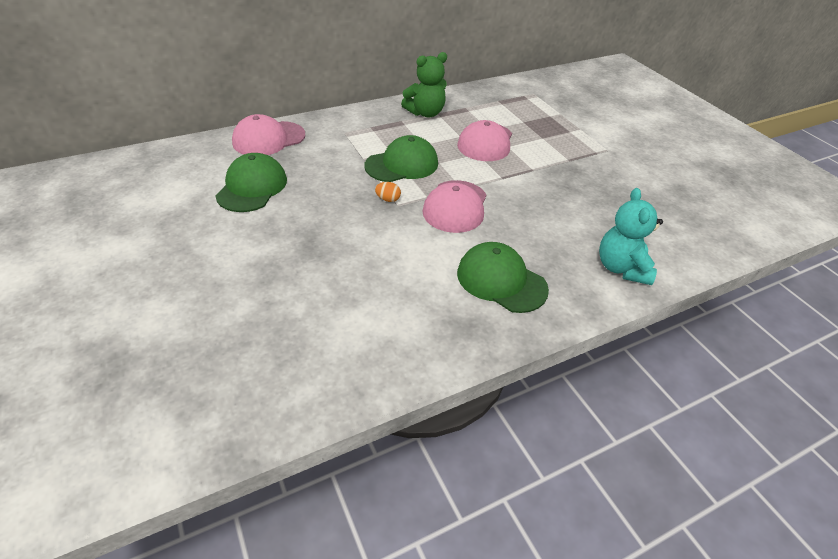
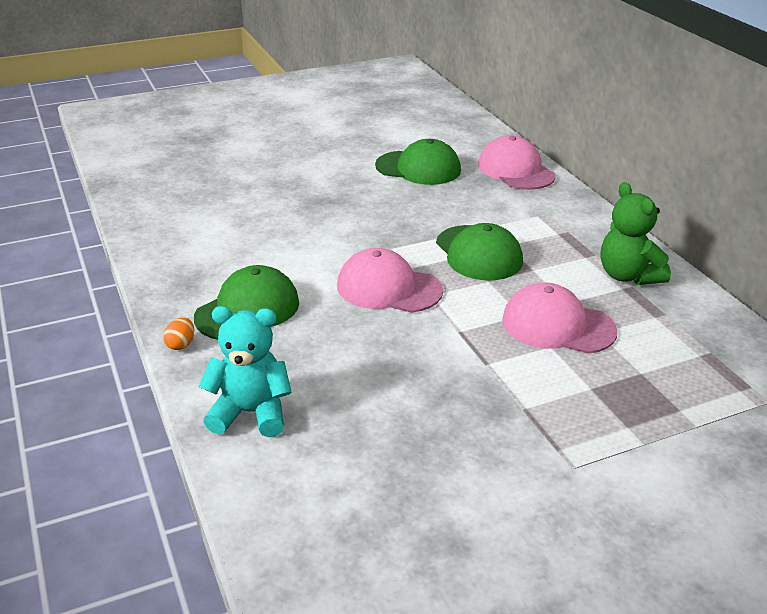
camera: 95 degrees right, 10 degrees down
(388, 199) = (401, 243): orange egg -> orange egg (181, 344)

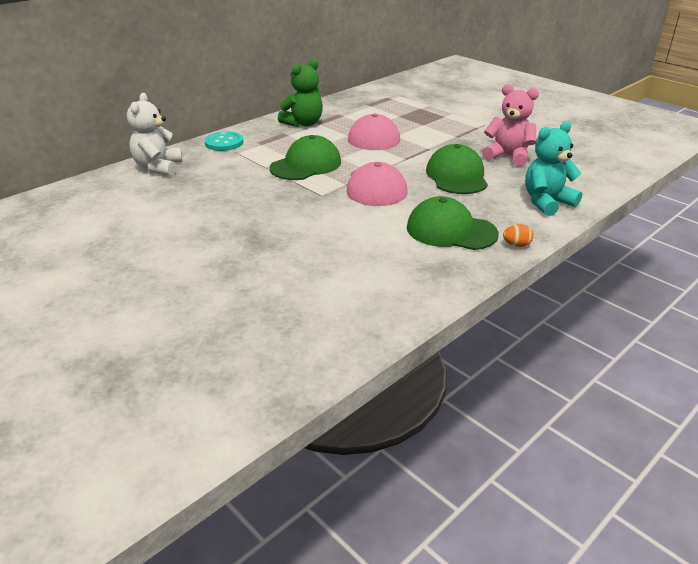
camera: 110 degrees left, 0 degrees up
(250, 413) = (547, 202): turquoise teddy bear -> turquoise teddy bear turned 75 degrees clockwise
(416, 438) = (508, 156): none -> pink teddy bear
(418, 168) = (166, 207): green cap -> green cap (456, 176)
(516, 170) = (158, 167): pink cap -> white teddy bear
(574, 211) = (224, 143): none -> turquoise button

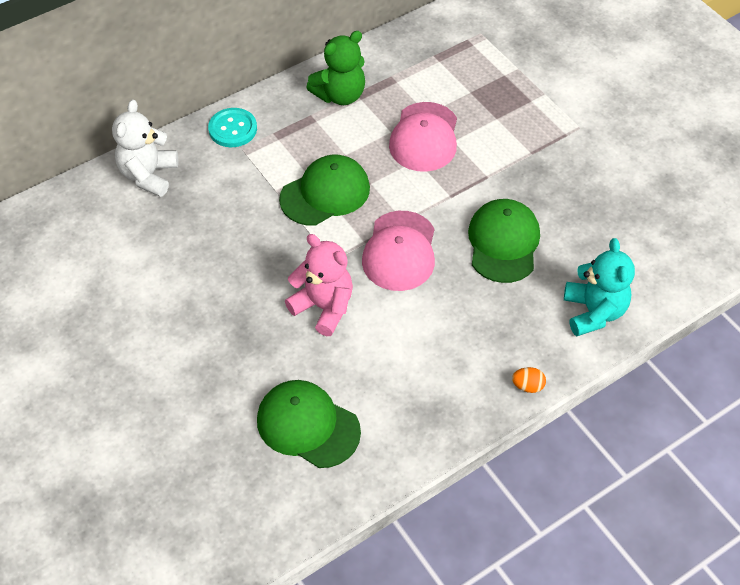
camera: 10 degrees right, 20 degrees up
(451, 231) = (462, 349): green cap -> green cap (308, 425)
(508, 156) = (583, 209): pink teddy bear -> pink teddy bear (323, 307)
(547, 202) = (593, 312): turquoise teddy bear -> turquoise teddy bear turned 105 degrees clockwise

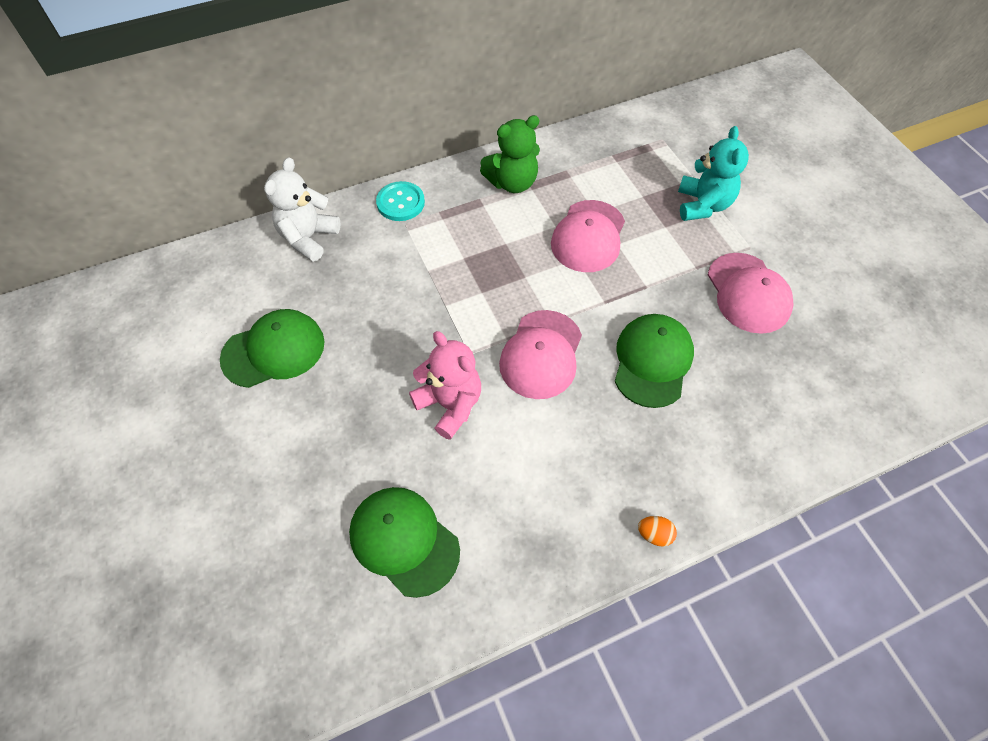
camera: 10 degrees right, 5 degrees up
(325, 193) = (477, 281): green cap -> green cap (274, 350)
(582, 170) = (748, 293): none -> pink cap
(593, 312) = (740, 457): turquoise teddy bear -> turquoise teddy bear (703, 205)

